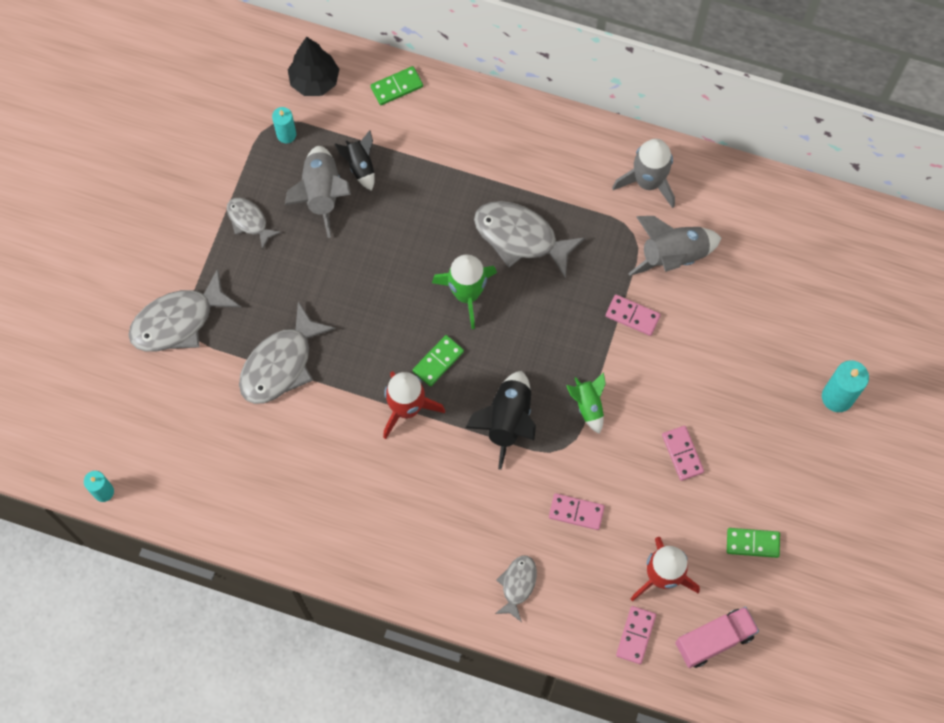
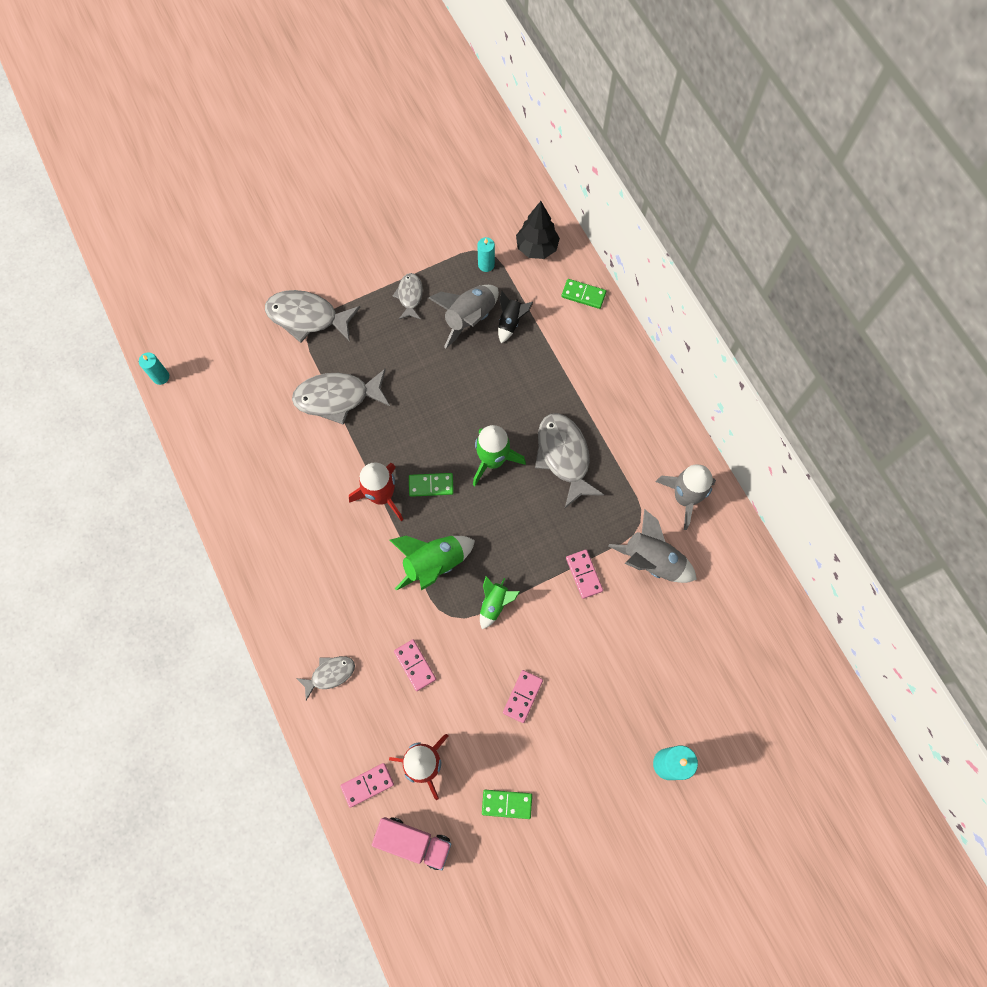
camera: 45 degrees right, 0 degrees up
(507, 420) = (434, 564): black rocket -> green rocket
(752, 543) = (506, 804): green domino -> green domino turned 45 degrees counterclockwise

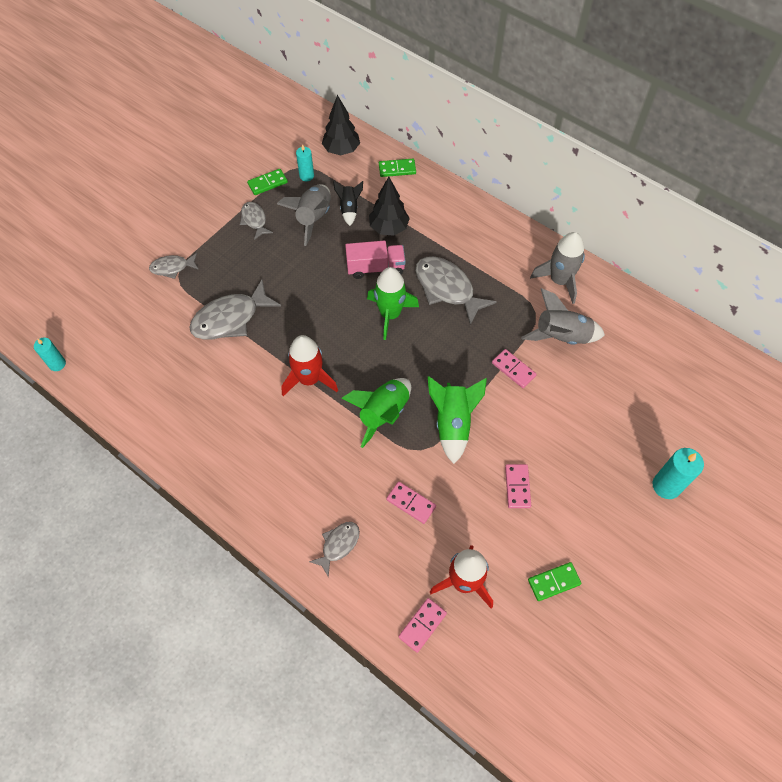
camera: 25 degrees left, 10 degrees down
(307, 317) = (172, 267): grey fish -> grey fish, size x0.56
(414, 842) = (491, 655): pink truck -> pink truck (375, 268)
(431, 485) = (348, 354): green domino -> green domino (267, 183)
(494, 604) = (453, 424): green rocket -> green rocket, size x1.67
(540, 362) = (389, 228): none -> black tree

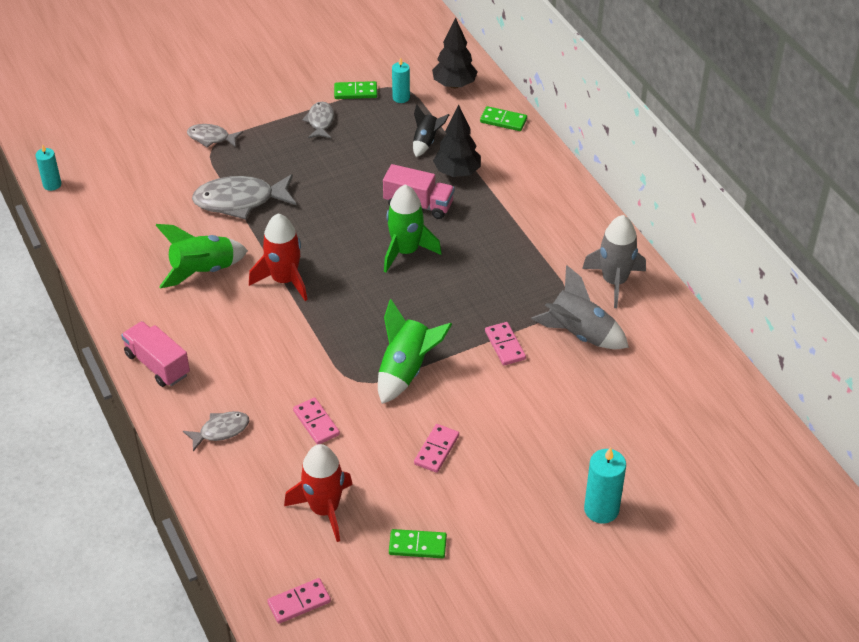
camera: 25 degrees right, 15 degrees down
(249, 504) = (157, 364): none -> pink truck
(313, 218) = (383, 139): grey rocket -> none
(383, 414) = (340, 336): green rocket -> green rocket (203, 271)
(422, 625) = (258, 528): pink domino -> pink domino (299, 602)
(447, 288) = (483, 248): grey fish -> none

